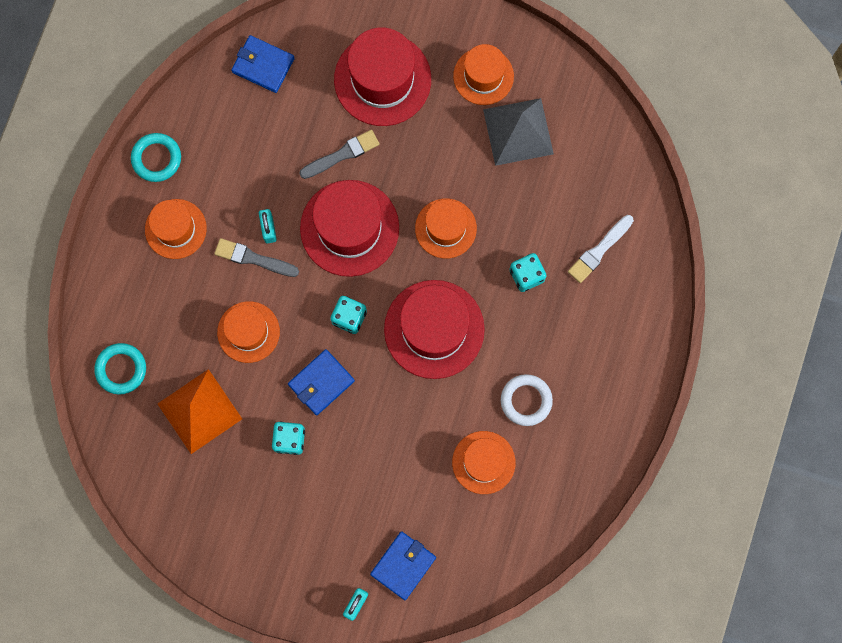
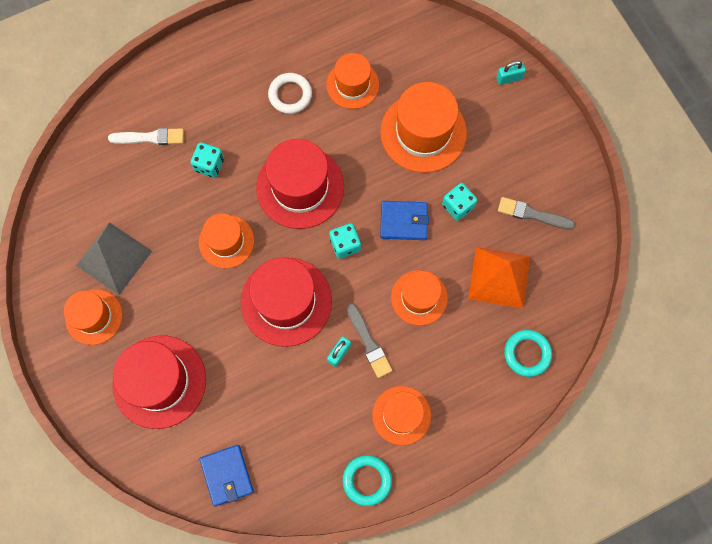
camera: 135 degrees left, 5 degrees down
(342, 154) = (240, 356): grey brush -> grey brush (532, 214)
(381, 477) = (423, 132): none -> orange hat
(403, 565) = (459, 73): blue wallet -> none

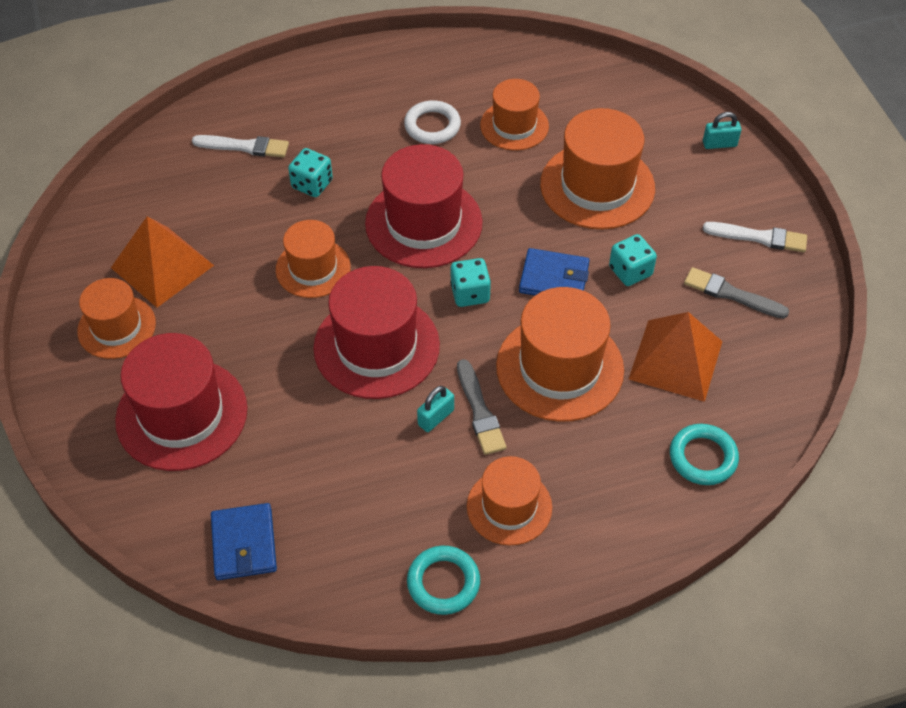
camera: 10 degrees right, 20 degrees down
(114, 258) = (162, 266): grey pyramid -> orange pyramid
(419, 297) = (559, 368): orange hat -> orange hat, size x1.61
(546, 160) = (759, 237): none -> white brush

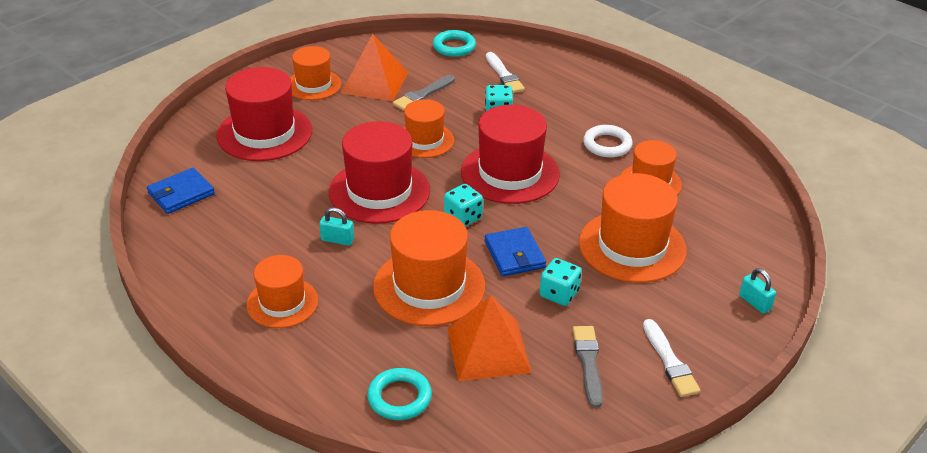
camera: 60 degrees right, 15 degrees down
(443, 582) = (198, 292): turquoise ring -> turquoise ring (454, 47)
(479, 411) = (358, 259): grey brush -> grey brush (423, 94)

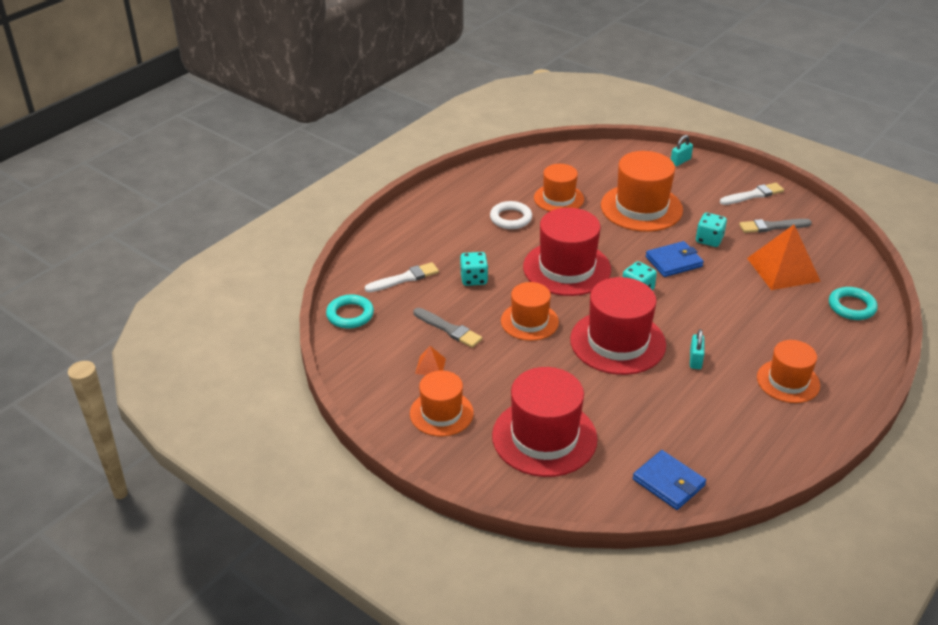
camera: 95 degrees left, 0 degrees up
(374, 83) = (430, 366): orange pyramid -> orange pyramid, size x0.45
(429, 286) = (730, 302): orange hat -> none

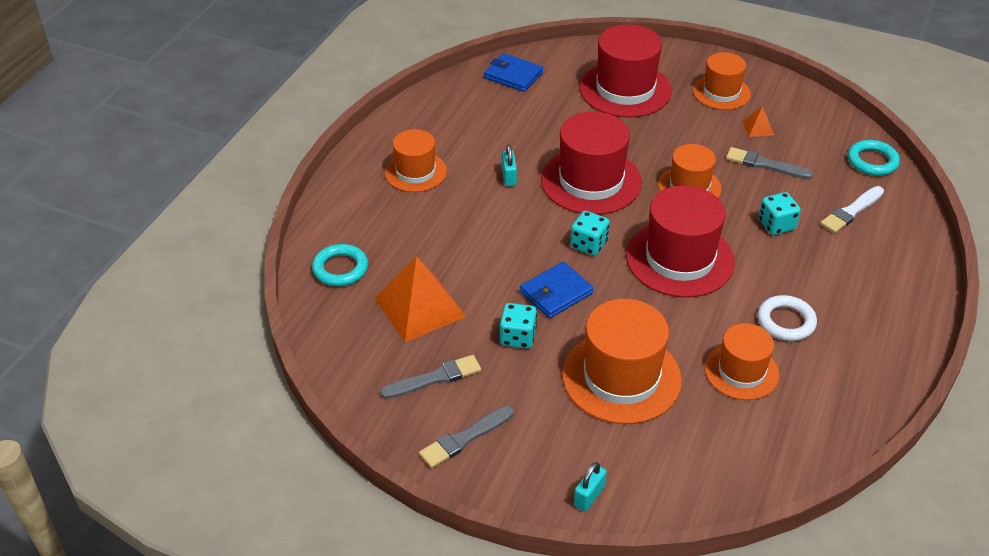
camera: 165 degrees right, 5 degrees up
(753, 195) = (464, 438): white brush -> grey brush

